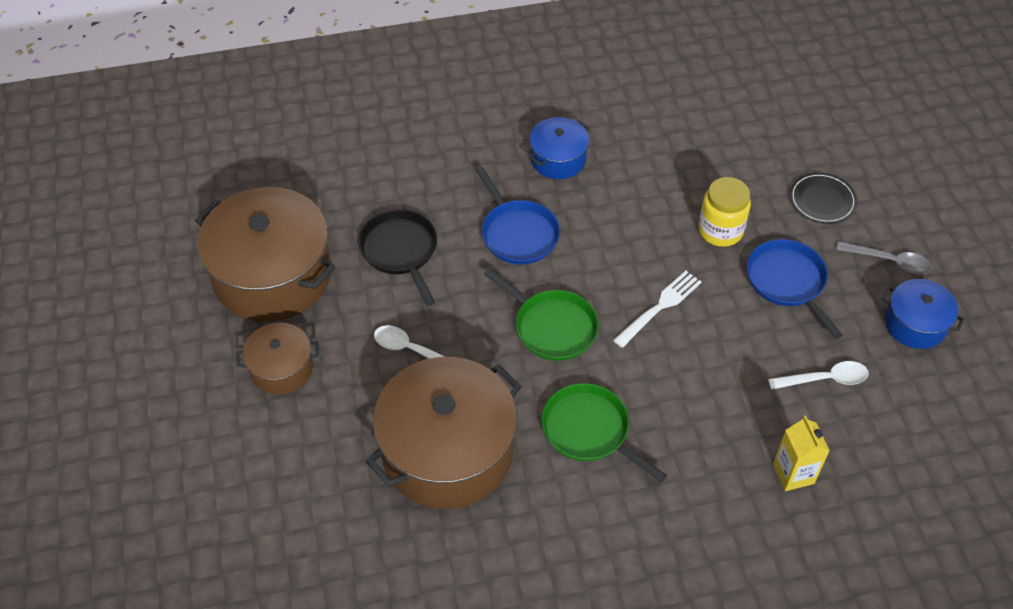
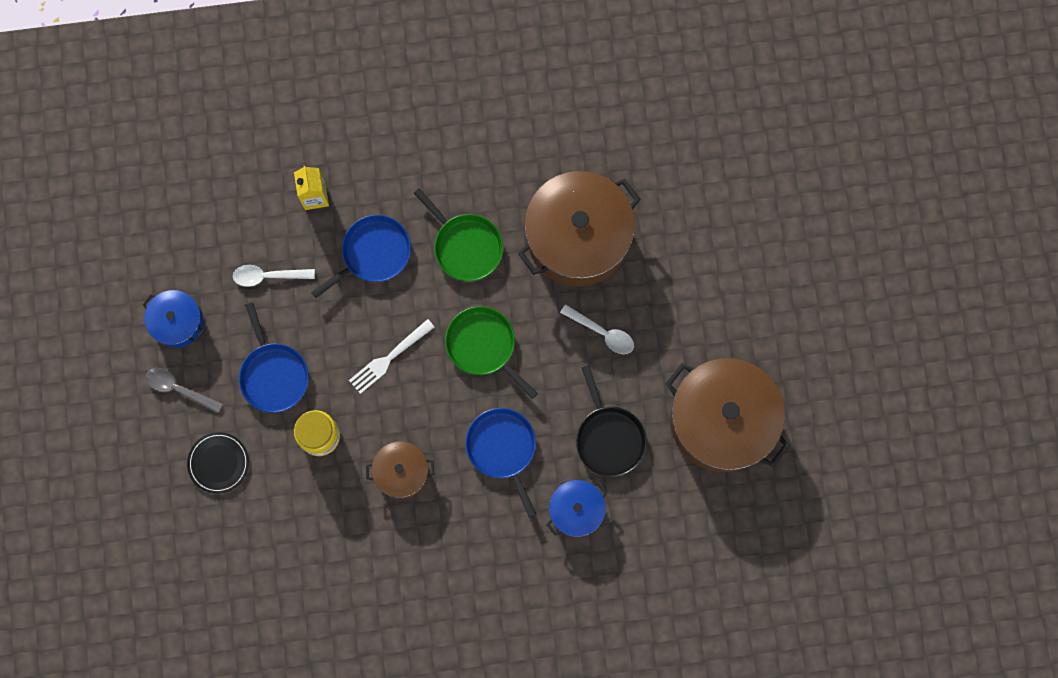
camera: 175 degrees left, 25 degrees up
(281, 368) = (710, 324): brown pot -> brown pot (401, 472)
(558, 159) = (455, 535): blue pot -> blue pot (576, 510)
(703, 414) = (373, 253): none -> blue pan

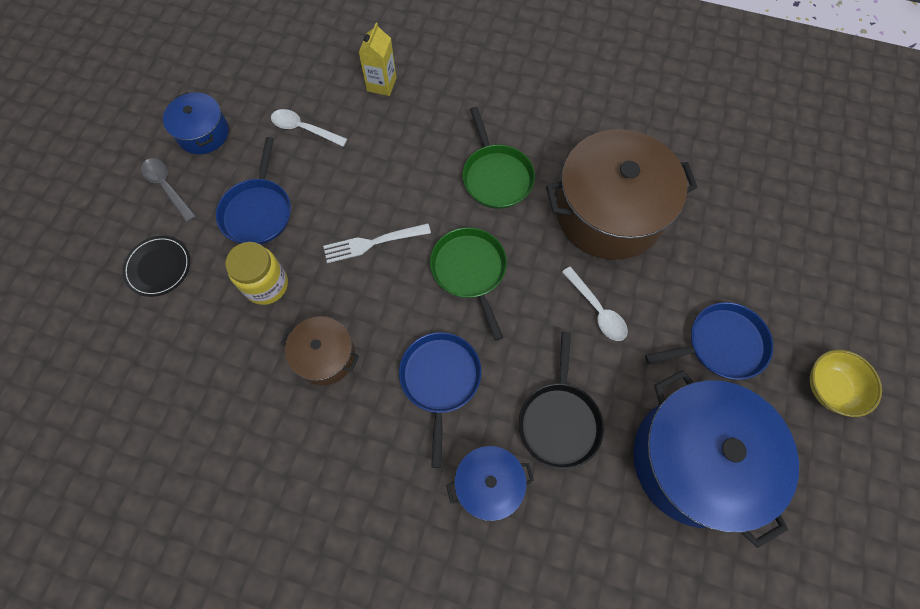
camera: 25 degrees right, 10 degrees down
(373, 253) = (407, 148): blue pan -> blue pan (721, 344)
(722, 421) = (695, 460): brown pot -> blue pot
(806, 315) = (830, 388): none -> yellow bowl

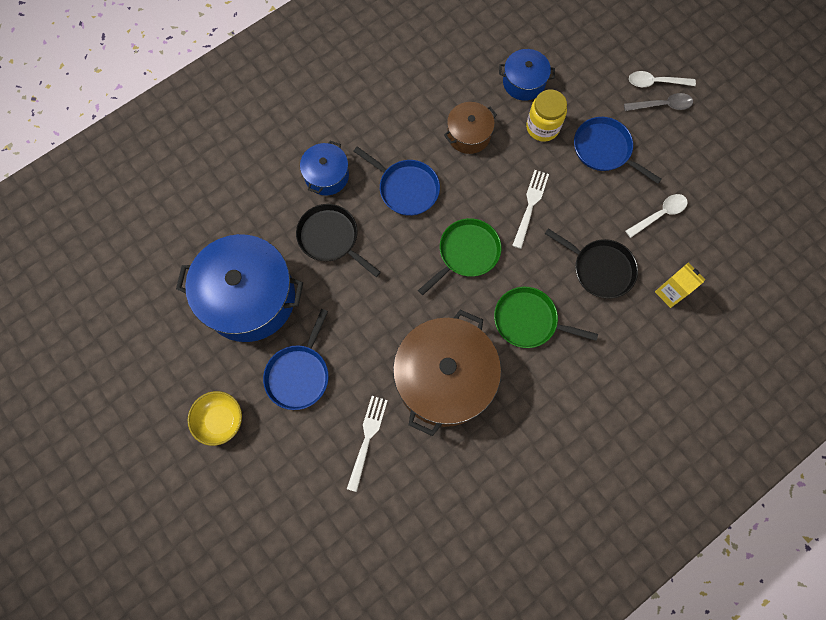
camera: 125 degrees right, 5 degrees up
(158, 267) = (598, 74): black plate -> none
(203, 133) = (698, 147): blue pot -> blue pot (524, 82)
(398, 147) = (600, 269): none -> black pan
(469, 270) = (466, 253): green pan -> green pan turned 60 degrees counterclockwise
(597, 310) = (380, 313): white spoon -> white spoon (655, 82)
(719, 241) = (367, 439): none -> white fork

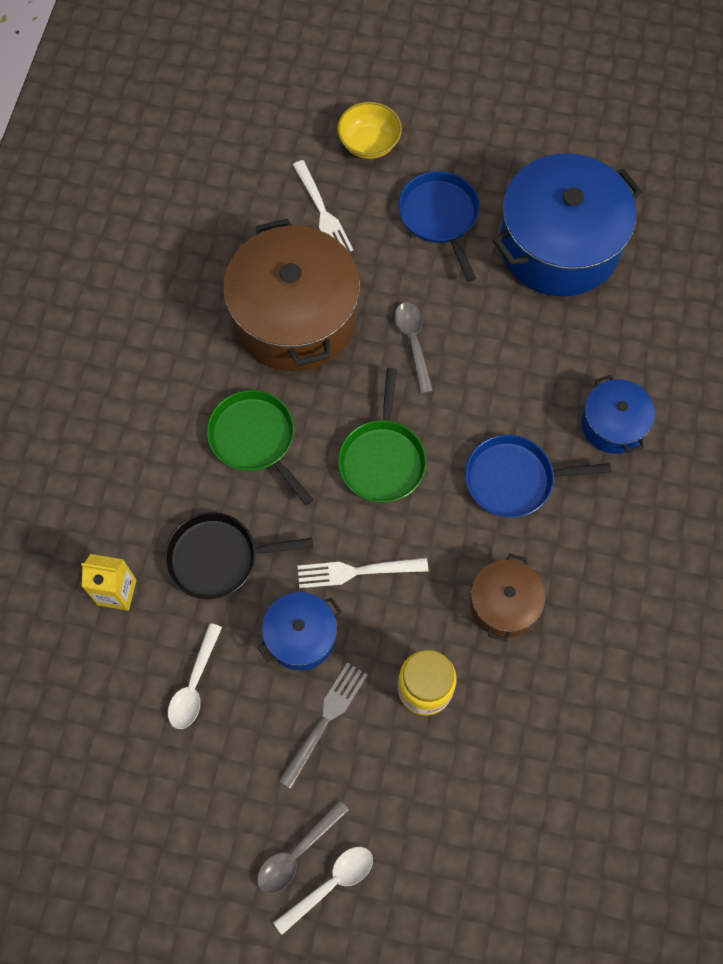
camera: 140 degrees right, 5 degrees down
(220, 420) = (472, 130): yellow bowl -> yellow bowl (369, 143)
(330, 238) = (540, 363): black pan -> none
(389, 306) = (413, 343): none -> grey spoon
(524, 82) = (500, 736): blue pot -> blue pot (301, 636)
(528, 320) = (255, 439): green pan -> green pan turned 105 degrees counterclockwise
(530, 206) = (357, 571): white fork -> white fork turned 105 degrees clockwise
(604, 149) = (325, 720): blue pan -> grey fork

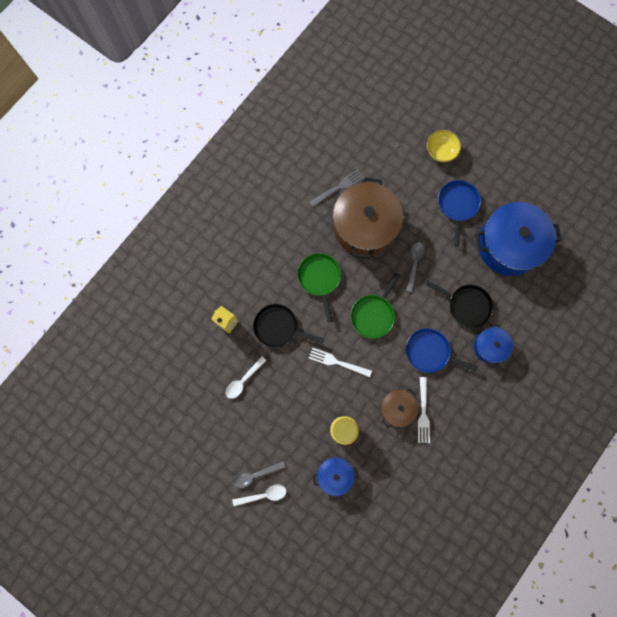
camera: 25 degrees right, 10 degrees up
(301, 636) = (299, 380): blue pot -> blue pot (335, 475)
(322, 212) = (401, 178): white fork -> white fork (423, 412)
(325, 720) = (293, 423): grey fork -> grey fork (338, 187)
(539, 373) = (467, 305): none -> black pan

